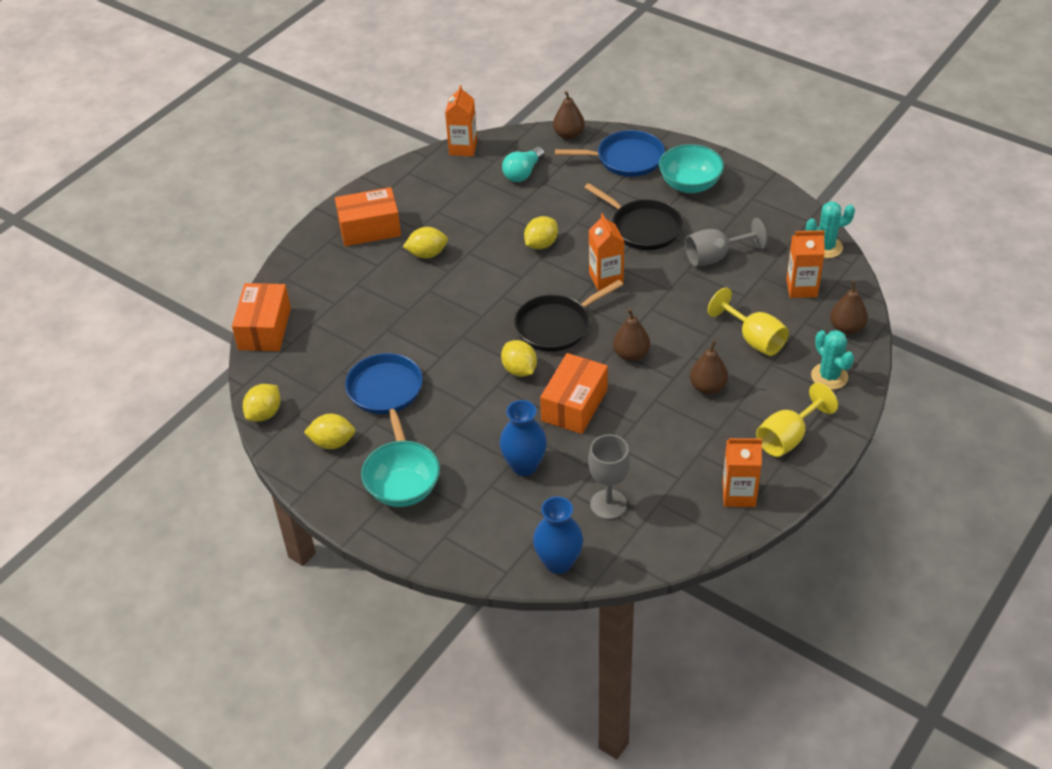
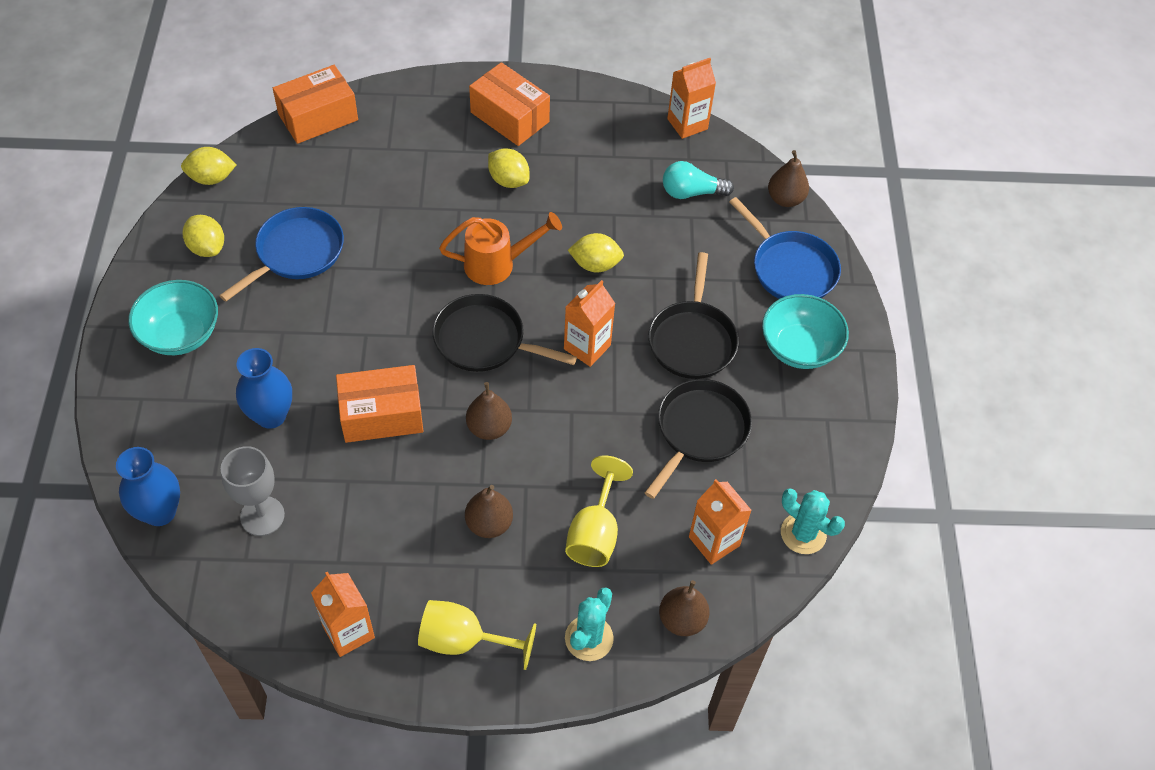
camera: 50 degrees right, 10 degrees up
(496, 291) = (497, 264): none -> orange watering can
(519, 370) = (400, 342): yellow lemon -> none
(715, 257) = (699, 431): grey goblet -> black pan

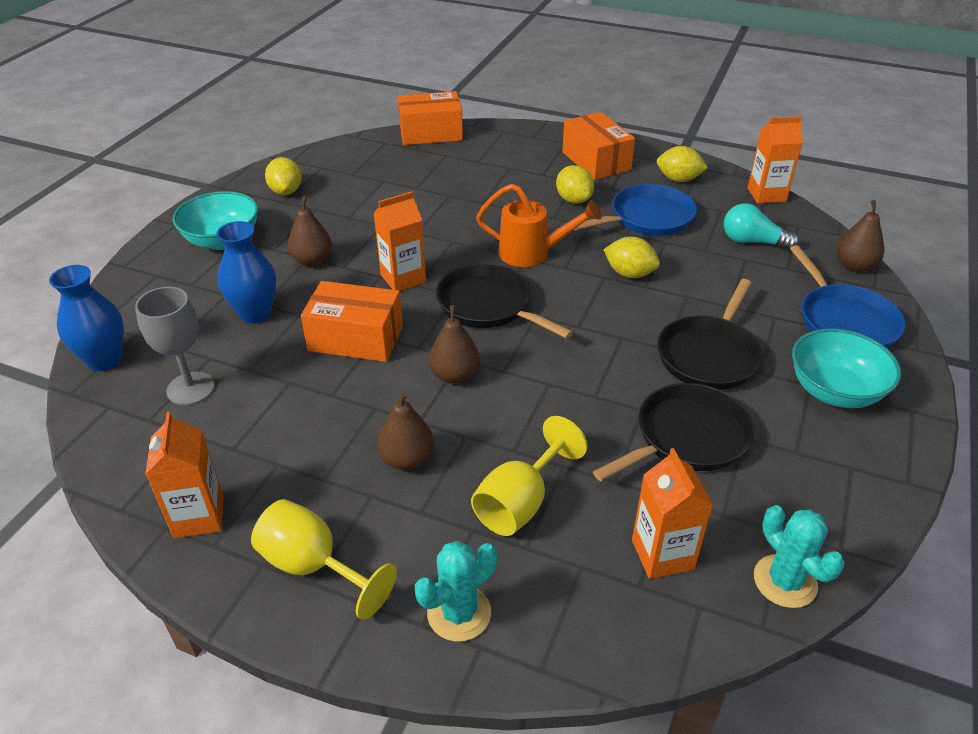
camera: 25 degrees right, 15 degrees down
(211, 178) = (321, 152): yellow lemon -> yellow lemon (678, 179)
(296, 252) = (356, 209): blue pan -> blue pan (647, 218)
(587, 347) = (591, 334): orange carton -> orange carton (403, 278)
(682, 620) = (586, 631): brown pear -> brown pear (312, 261)

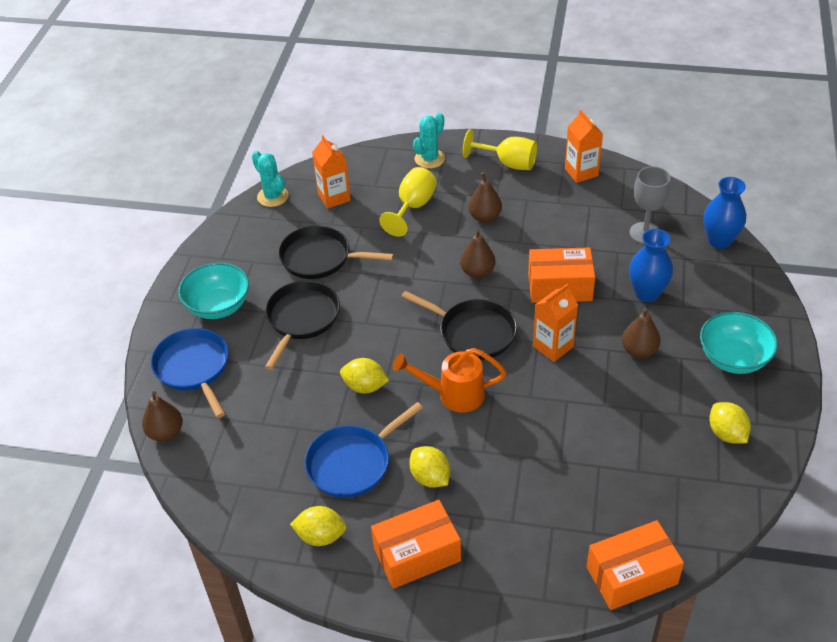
camera: 170 degrees right, 5 degrees up
(596, 161) = (417, 554): orange box -> orange box turned 75 degrees counterclockwise
(686, 437) = (320, 258): black pan -> black pan turned 60 degrees clockwise
(752, 242) = (252, 448): turquoise light bulb -> none
(766, 194) = (227, 526): orange carton -> none

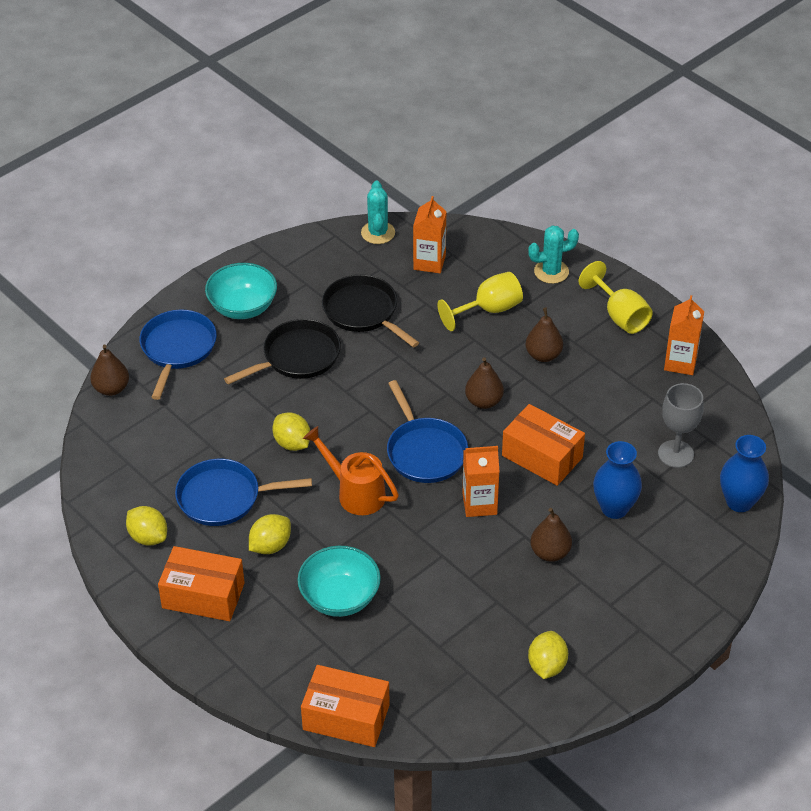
camera: 35 degrees right, 0 degrees up
(430, 477) = (270, 546): yellow lemon -> yellow lemon turned 45 degrees clockwise
(473, 332) = (425, 452): black pan -> blue pan
(733, 358) = (627, 610): turquoise bowl -> turquoise bowl (340, 597)

